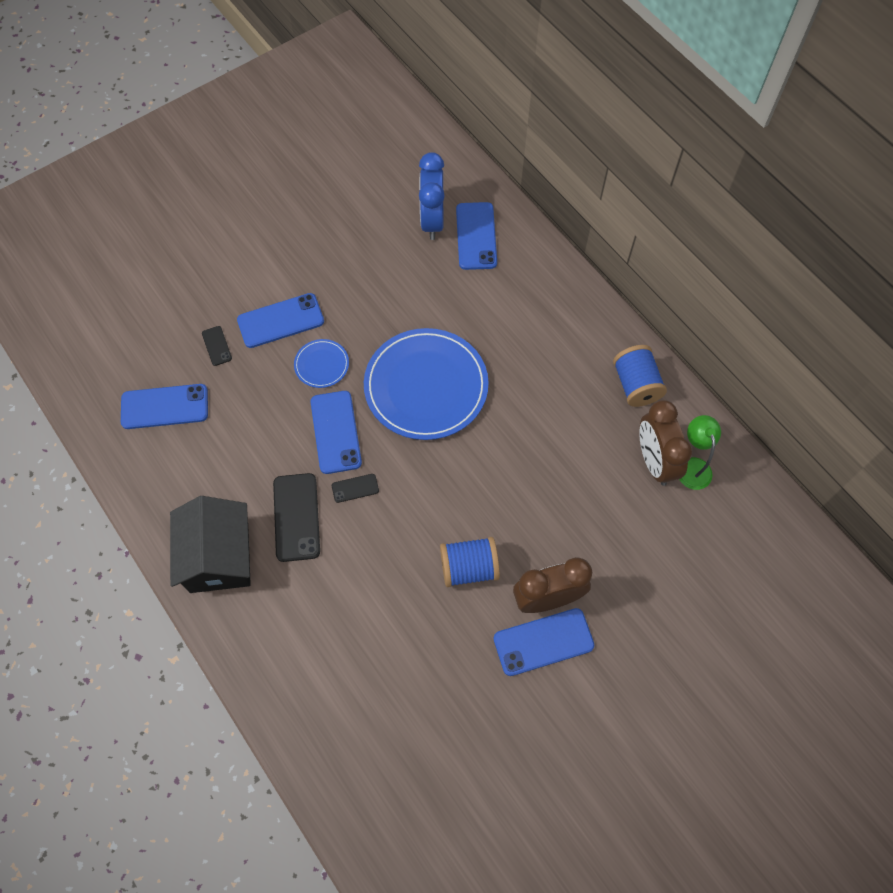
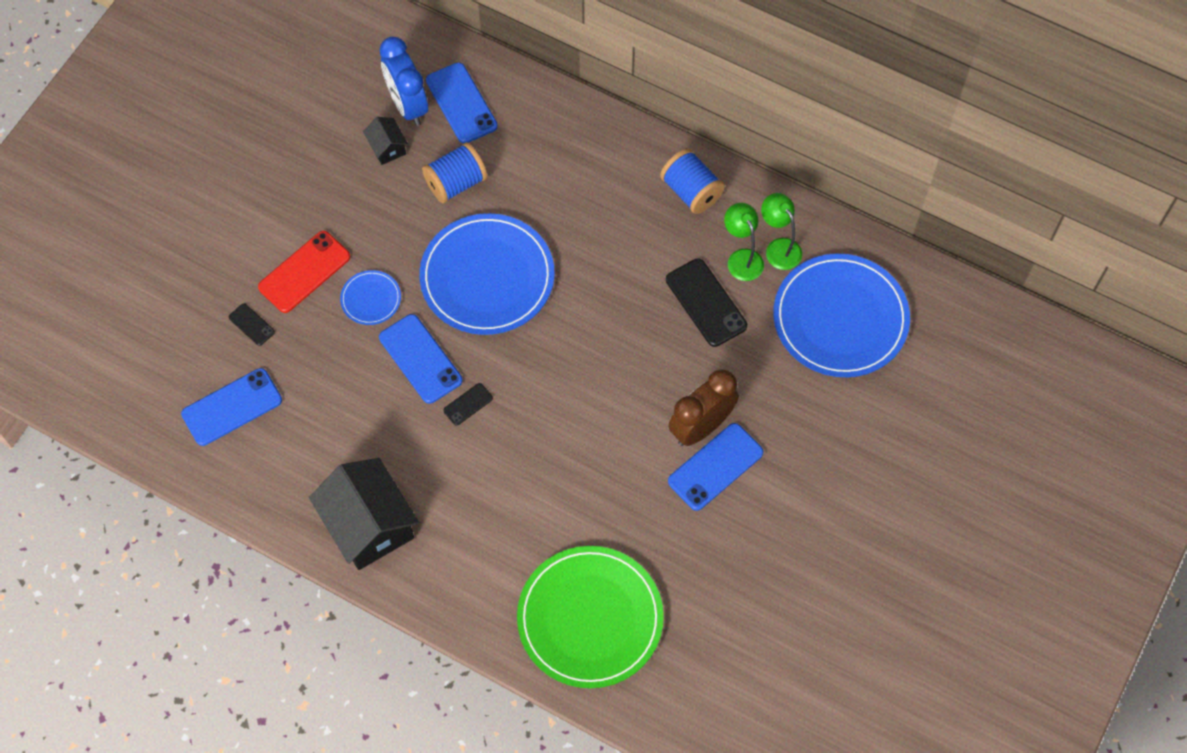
camera: 25 degrees left, 0 degrees up
(281, 321) = (304, 272): blue phone -> red phone
(296, 517) = (424, 456): black phone -> black phone (706, 303)
(363, 733) = (590, 618): none -> green plate
(398, 248) = (387, 148): none -> black house
(469, 568) = (614, 431): blue spool -> blue spool (456, 183)
(654, 461) = (742, 258): brown clock -> green lamp
(721, 554) = (840, 318): none -> blue plate

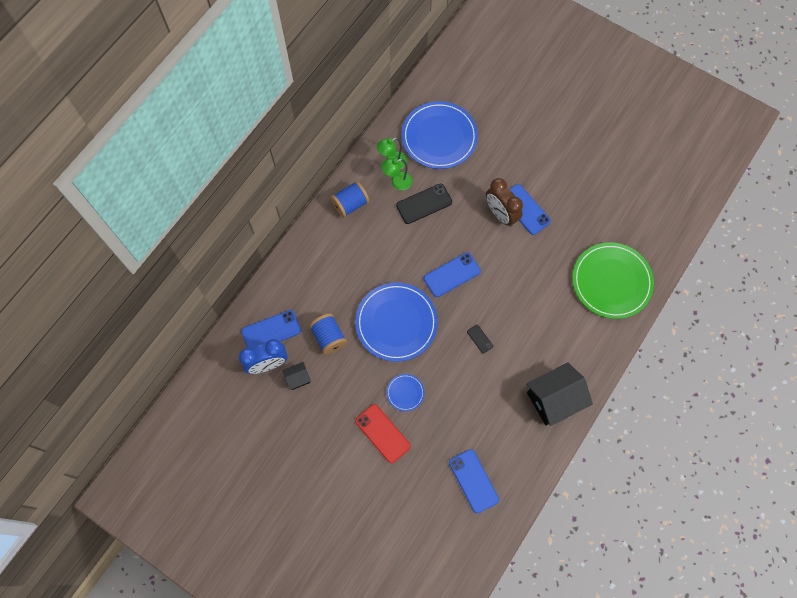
camera: 85 degrees left, 5 degrees up
(251, 324) = (417, 468): black phone -> none
(420, 359) = (448, 365): blue phone -> blue phone (452, 275)

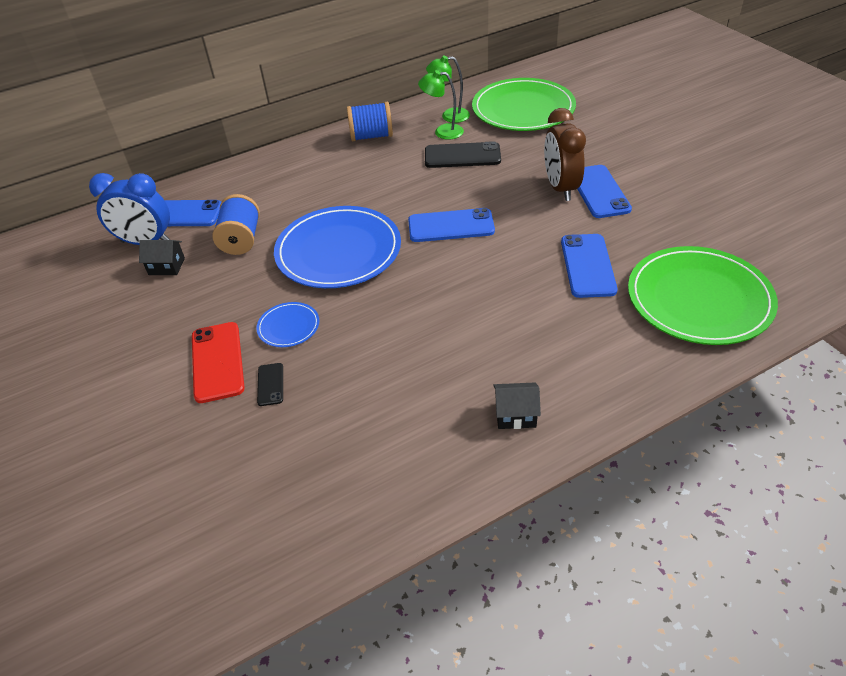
camera: 30 degrees right, 25 degrees down
(439, 137) = (523, 109): blue plate -> green plate
(473, 481) = (301, 477): blue phone -> blue phone (588, 266)
(479, 339) = (442, 302): black phone -> black phone (270, 384)
(554, 399) = (515, 415): black house -> black house, size x0.47

